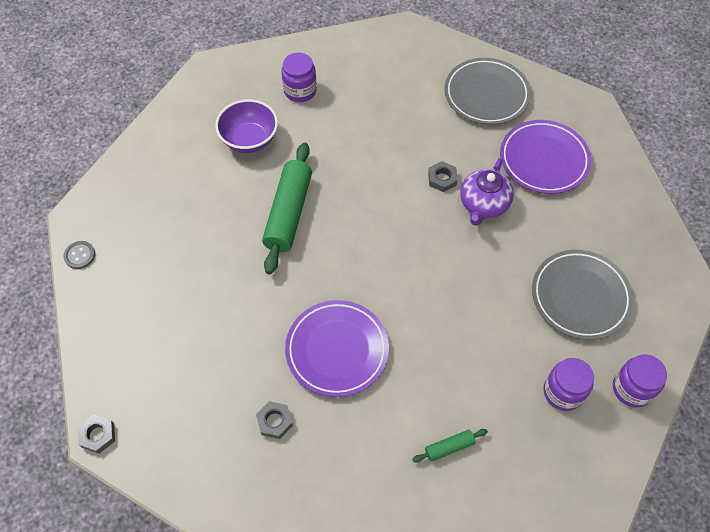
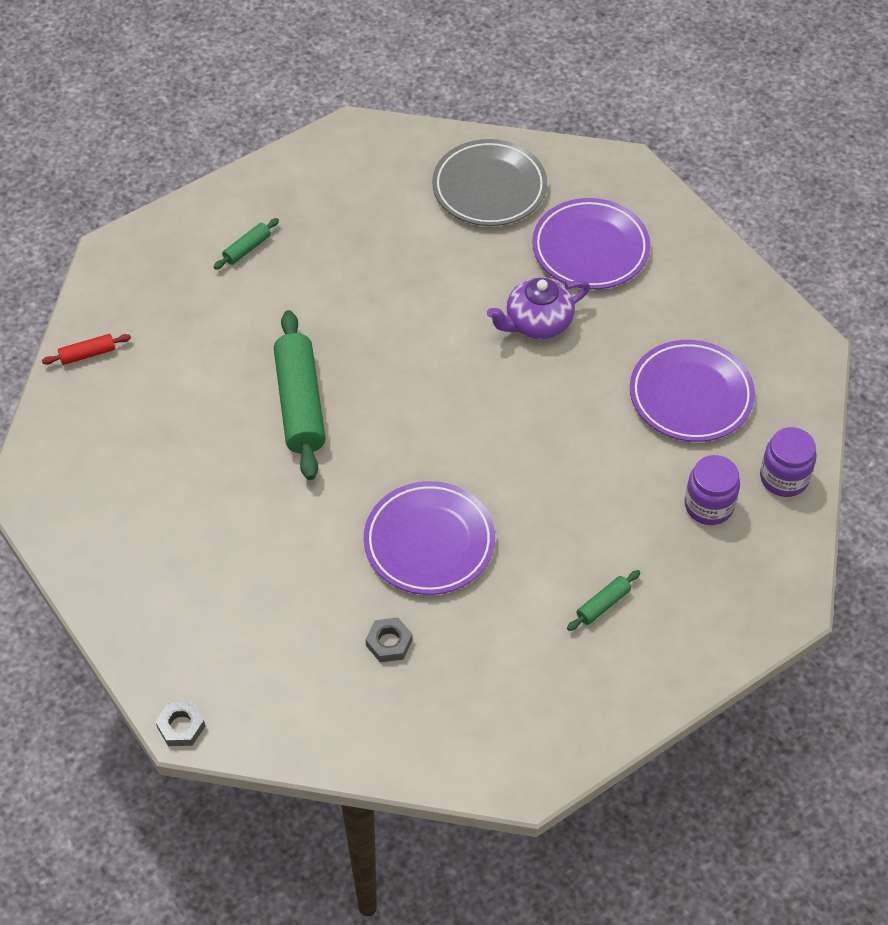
camera: 20 degrees left, 5 degrees down
(80, 255) = (53, 533): grey button -> none
(162, 134) = (87, 354): none -> red rolling pin
(249, 140) = (208, 329): purple bowl -> none
(300, 91) = (247, 248): purple jar -> green rolling pin
(442, 179) = (475, 307): grey nut -> none
(483, 204) = (537, 323): purple teapot -> purple teapot turned 60 degrees clockwise
(580, 296) = (691, 395): grey plate -> purple plate

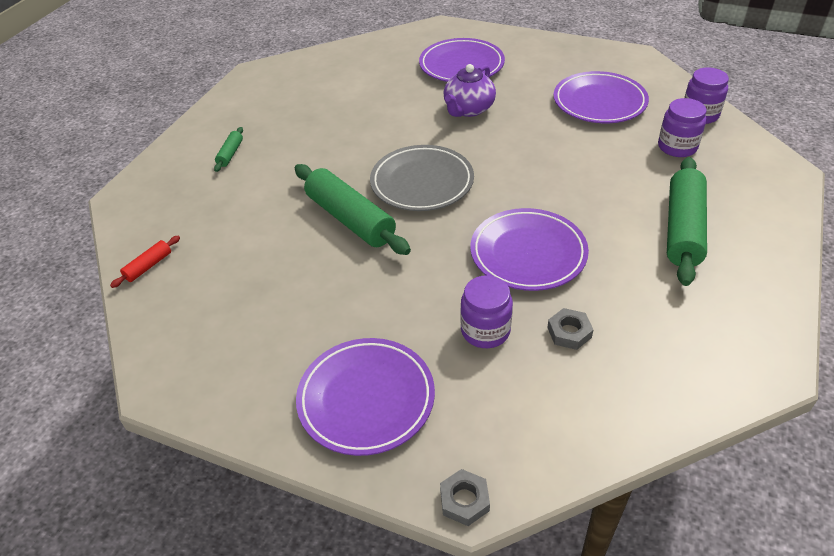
camera: 30 degrees left, 10 degrees down
(174, 599) = (366, 399): none -> purple plate
(320, 597) = (485, 331): none -> purple jar
(489, 188) = (369, 64): grey plate -> grey plate (422, 182)
(603, 604) = (683, 229): green rolling pin -> green rolling pin, size x2.22

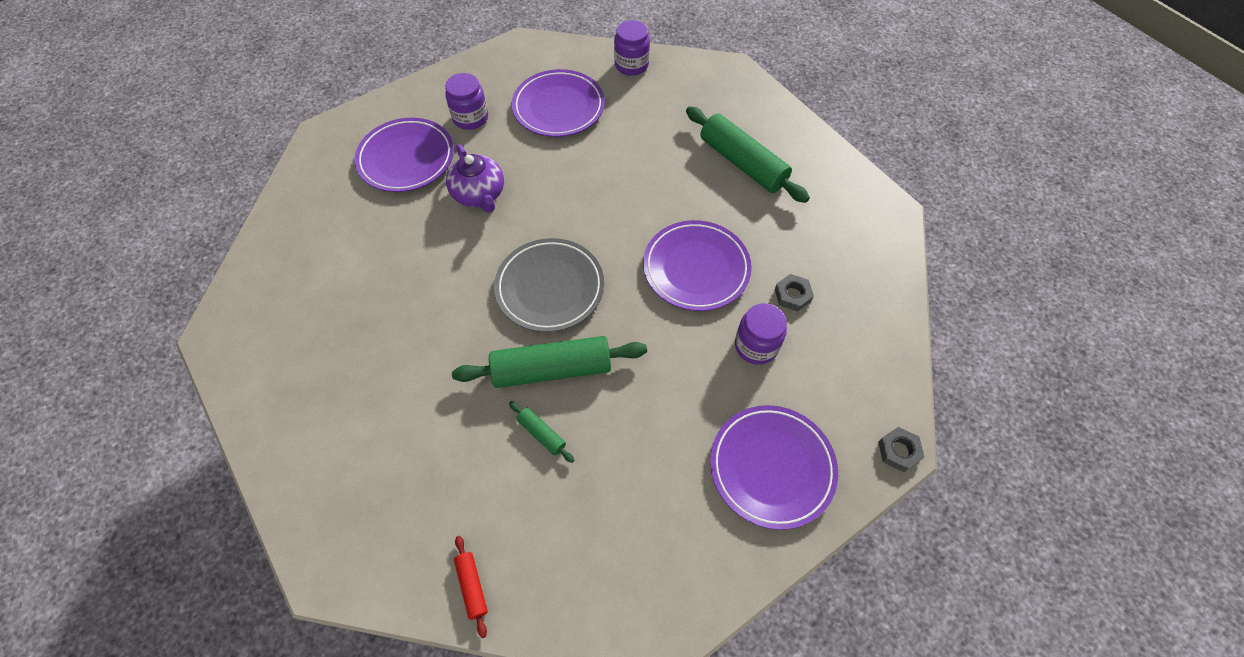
camera: 60 degrees left, 15 degrees up
(230, 154) = (351, 427): green rolling pin -> green rolling pin (541, 434)
(677, 147) = (655, 103): purple jar -> purple jar (470, 118)

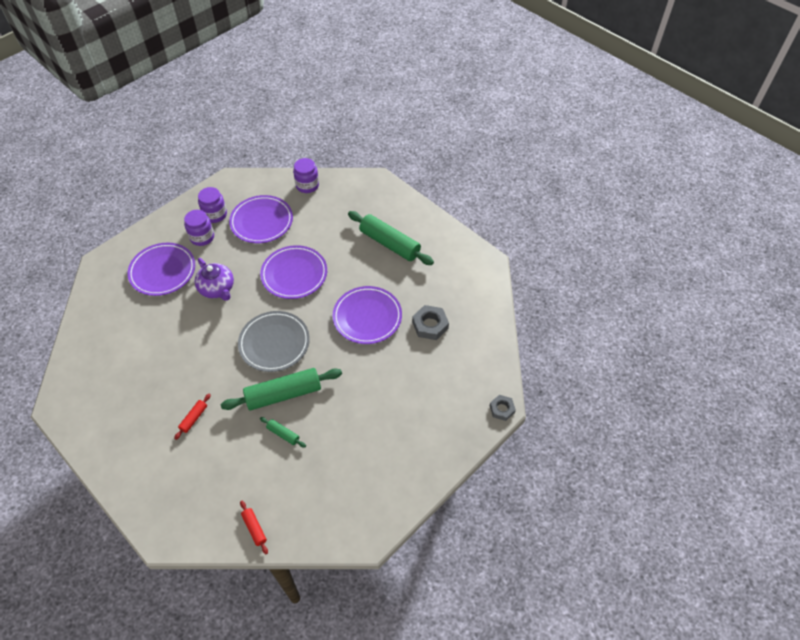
camera: 10 degrees left, 5 degrees down
(410, 385) = (194, 418): none -> red rolling pin
(756, 346) = (410, 360): purple jar -> purple jar (215, 214)
(771, 467) = (427, 431): purple plate -> purple plate (294, 274)
(792, 295) = (430, 325): grey nut -> grey nut, size x1.53

